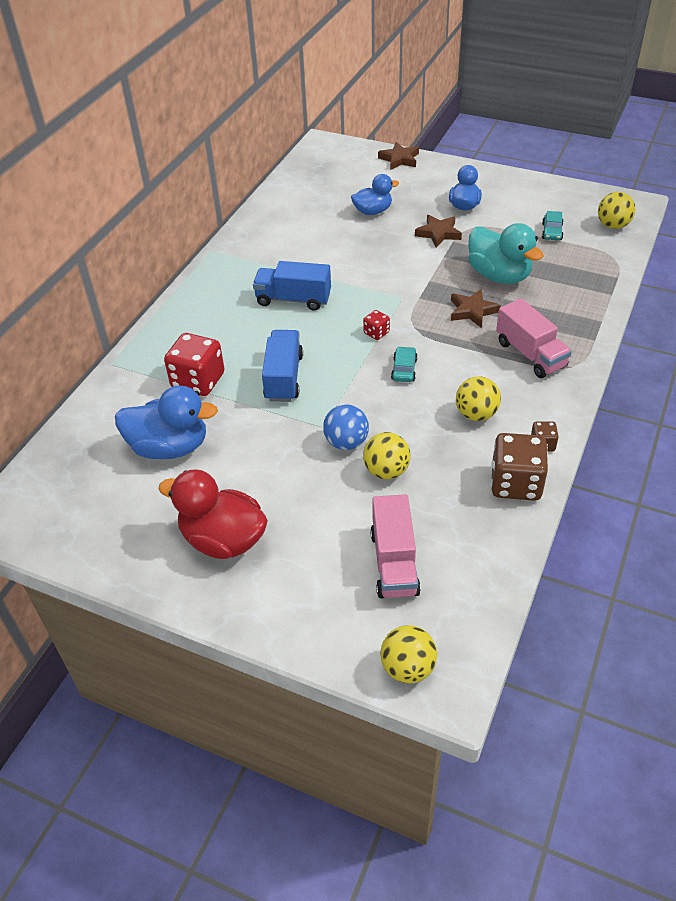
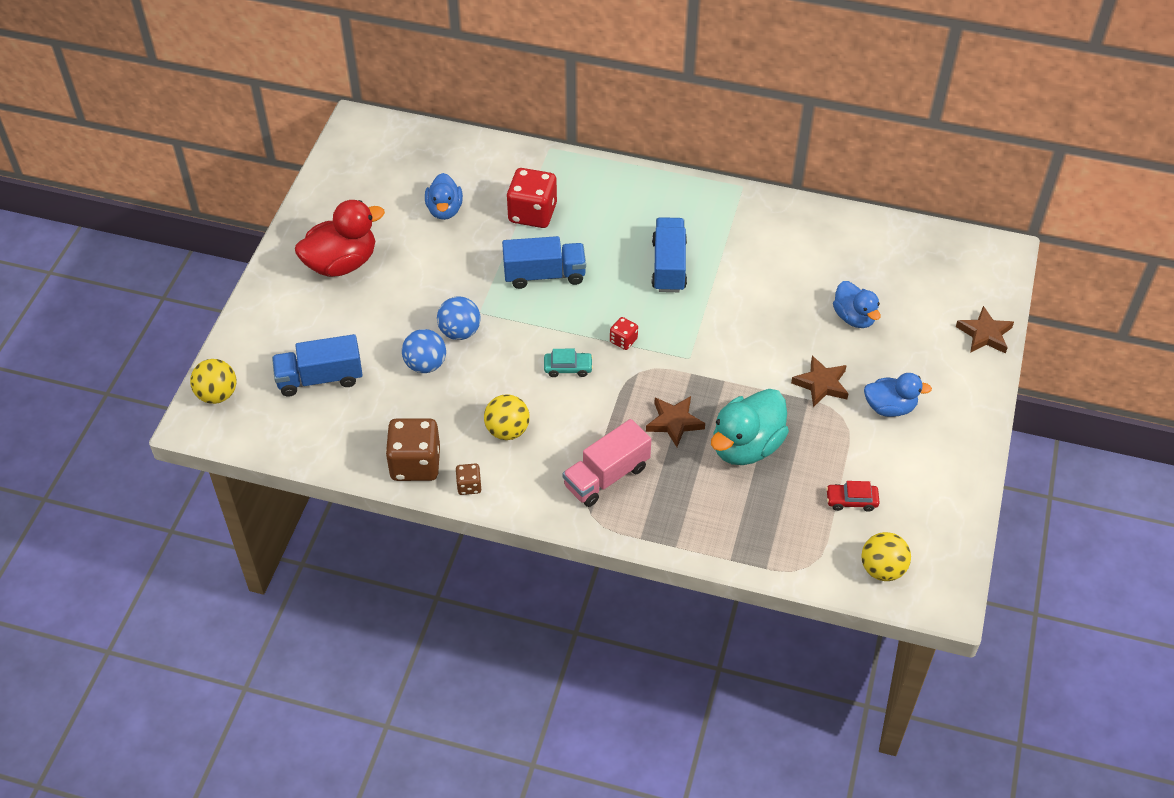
camera: 80 degrees right, 5 degrees up
(169, 447) = (444, 210): blue duck -> blue duck, size x0.63
(223, 540) = (341, 263): red duck -> red duck turned 45 degrees clockwise
(386, 471) = (425, 364): yellow ball -> blue ball
(394, 562) = (320, 378): pink truck -> blue truck
(552, 232) = (851, 500): turquoise car -> red car

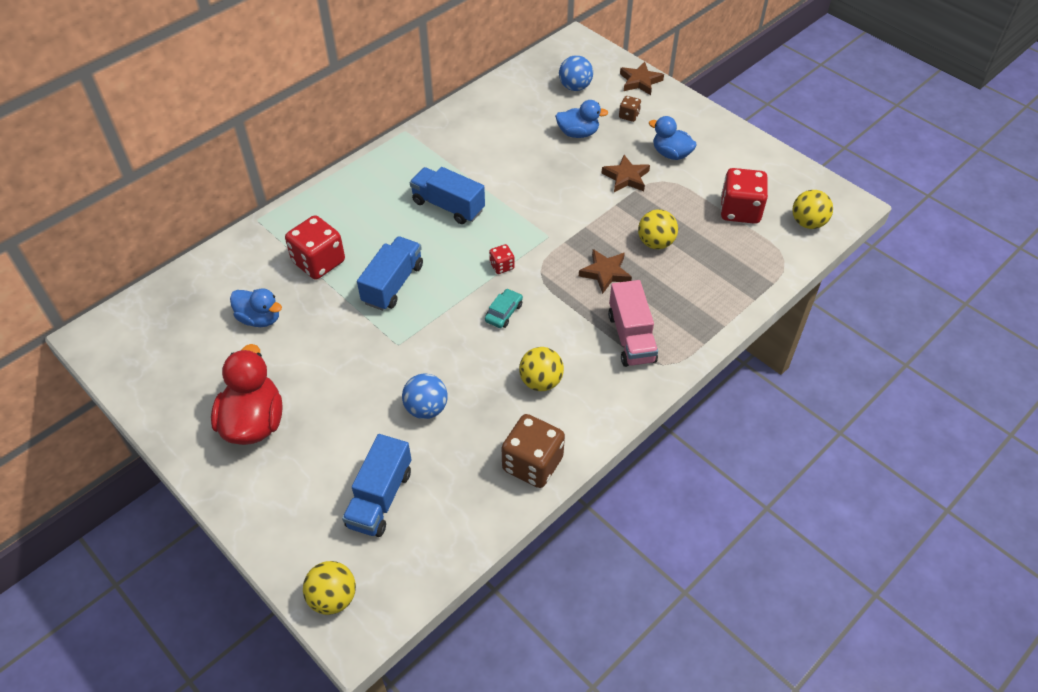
camera: 60 degrees left, 0 degrees up
(460, 332) = (408, 368): blue ball -> blue ball (575, 87)
(469, 486) = (582, 434): brown dice -> brown dice (629, 116)
(746, 446) = (655, 243): turquoise duck -> yellow ball
(851, 500) = (740, 211): red car -> red dice
(890, 407) = (671, 154): blue duck -> blue duck turned 90 degrees counterclockwise

